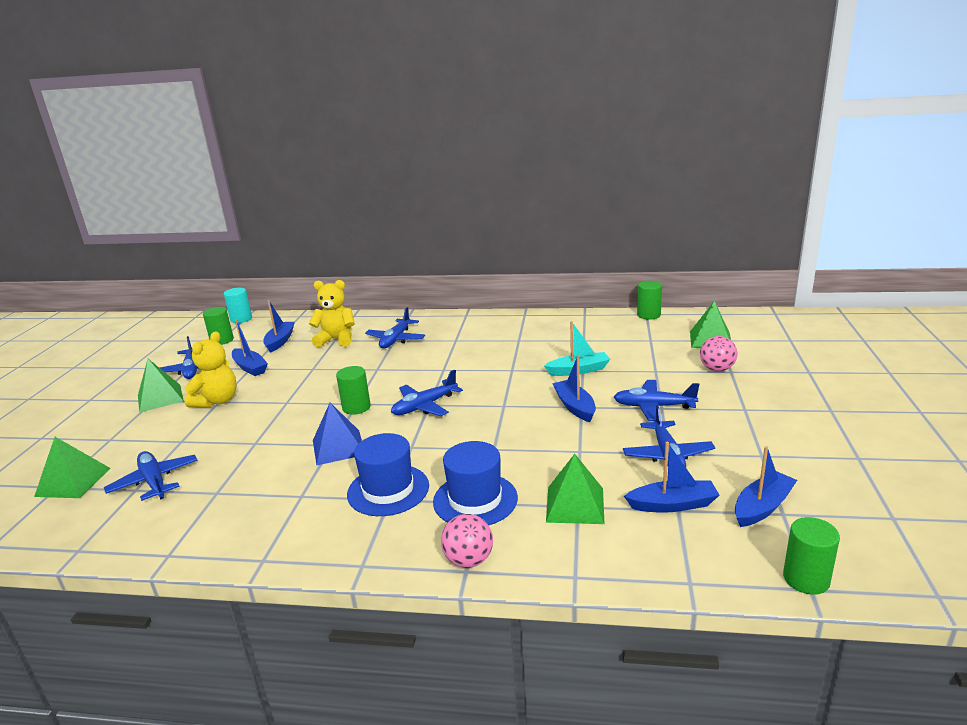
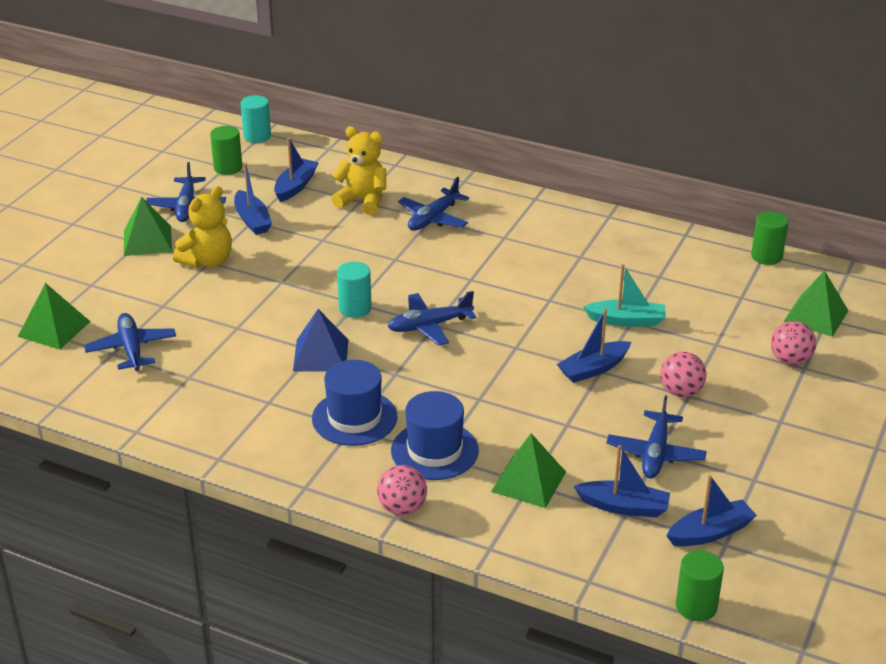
camera: 15 degrees right, 10 degrees up
(356, 407) = (355, 308): green cylinder -> turquoise cylinder
(574, 406) = (593, 369): blue boat -> blue boat turned 120 degrees counterclockwise
(653, 407) = (681, 392): blue plane -> pink ball

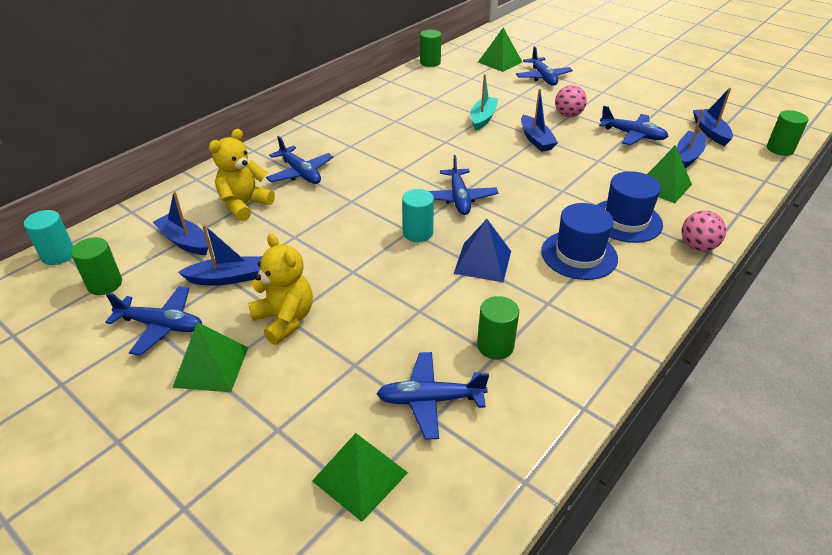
camera: 75 degrees left, 5 degrees up
(201, 375) = (495, 346): none -> green cylinder
(790, 360) = (543, 77): pink ball -> blue plane

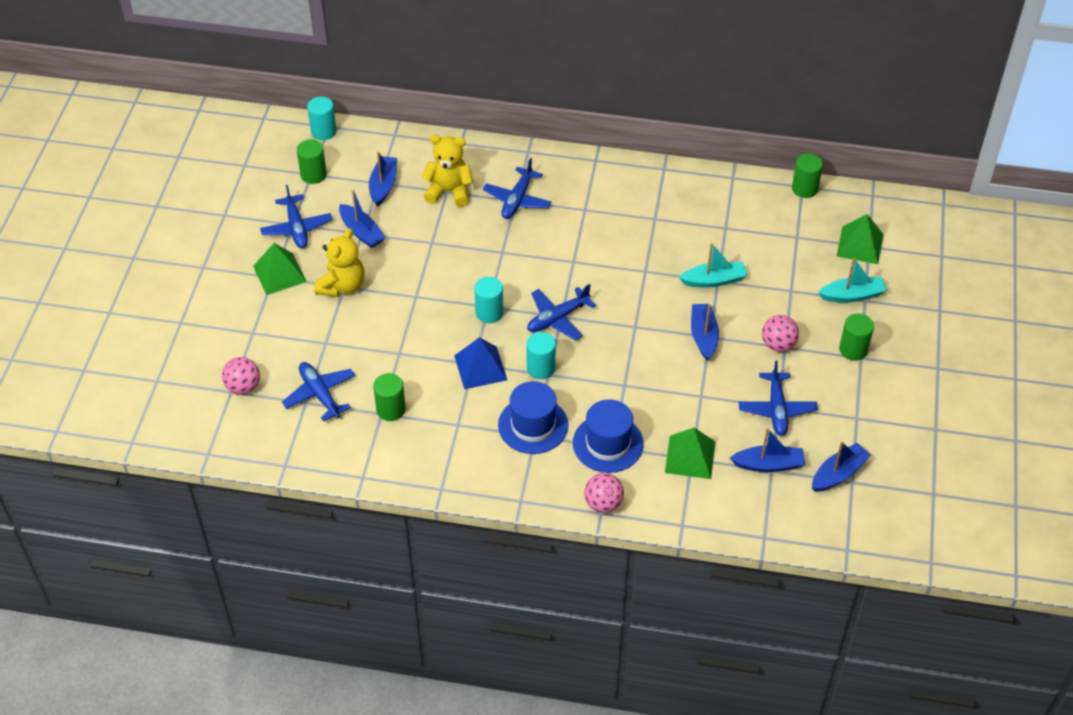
camera: 60 degrees right, 10 degrees up
(360, 476) = (243, 387): green pyramid -> pink ball
(511, 227) = (541, 368): none -> turquoise cylinder
(536, 140) = (703, 336): blue boat -> blue boat turned 135 degrees clockwise
(543, 77) = (852, 295): blue plane -> turquoise boat
(780, 149) = (847, 541): green cylinder -> green cylinder (853, 349)

